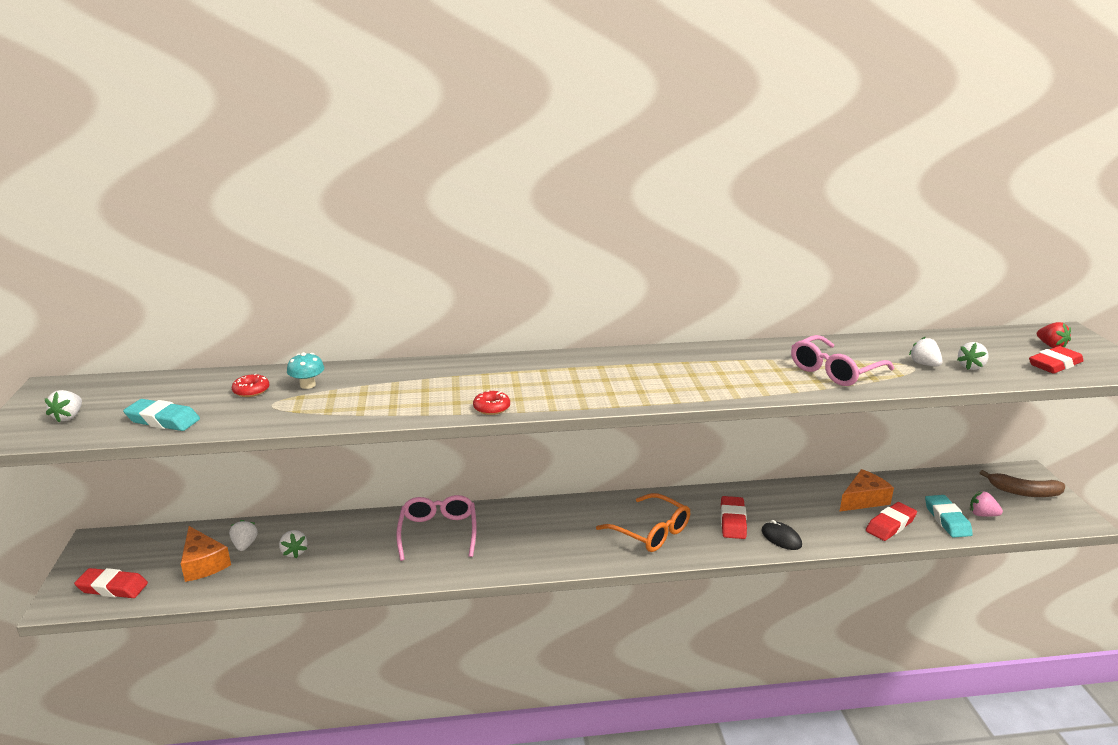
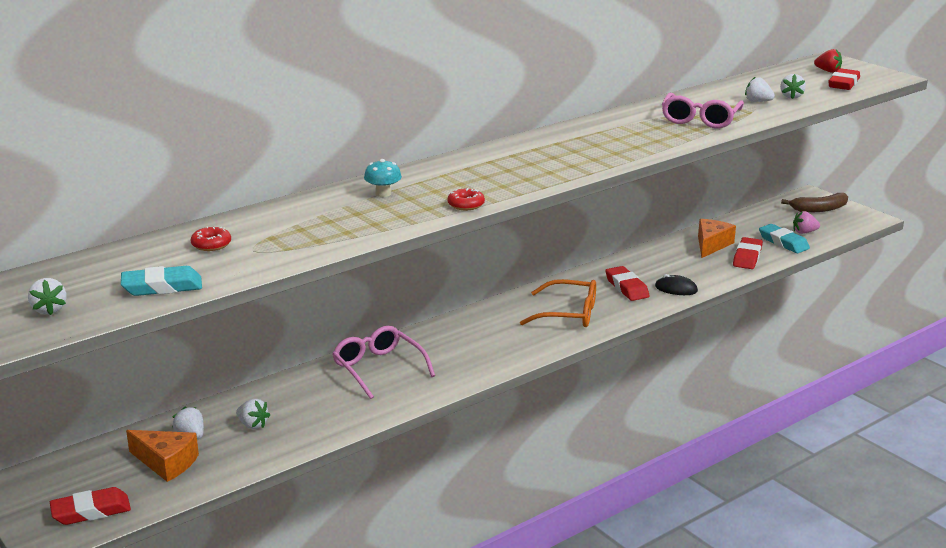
camera: 30 degrees left, 0 degrees up
(307, 385) = (262, 227): turquoise mushroom -> turquoise mushroom (383, 193)

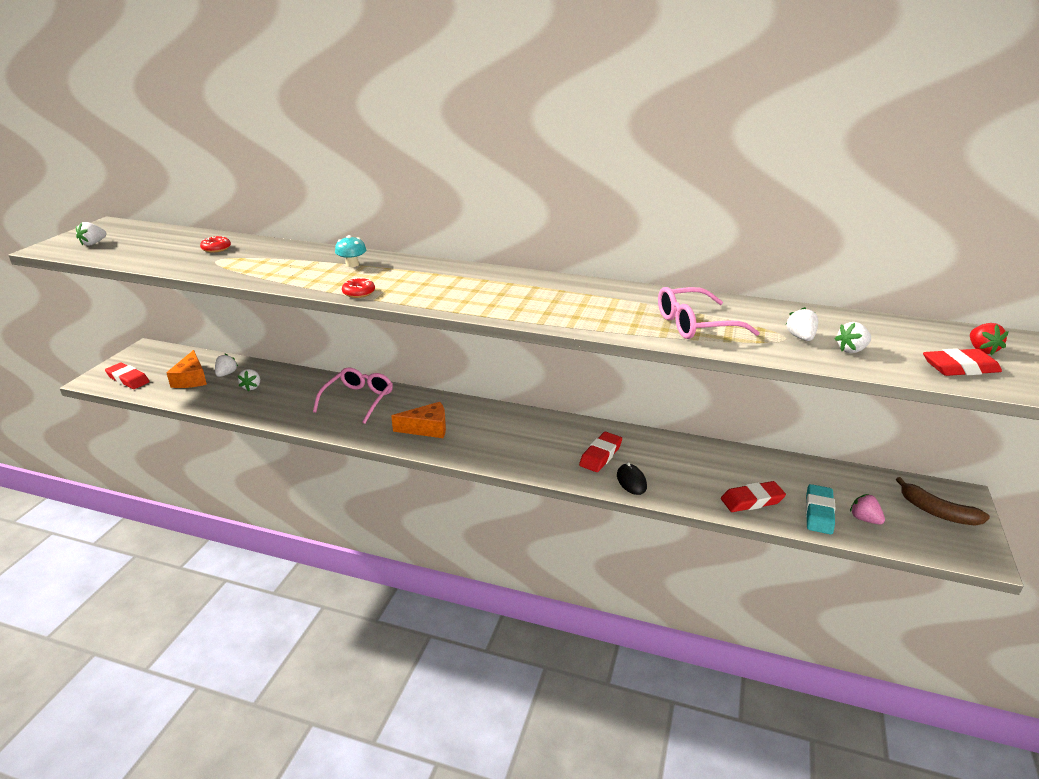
camera: 55 degrees right, 5 degrees up
(162, 287) = (140, 256): turquoise eraser -> none
(568, 314) = (520, 444): orange glasses -> none
(711, 245) = (746, 471): orange cheese -> orange cheese (427, 428)

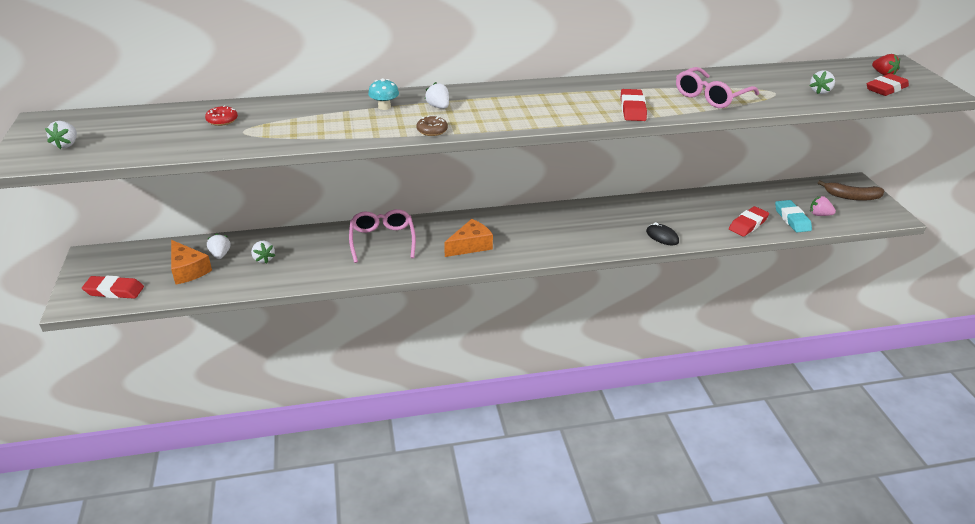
camera: 30 degrees left, 5 degrees up
(359, 293) = (432, 130): red donut -> brown donut
(600, 455) = (622, 225): red eraser -> red eraser (632, 109)
(800, 337) = (783, 90): white strawberry -> white strawberry (438, 107)

